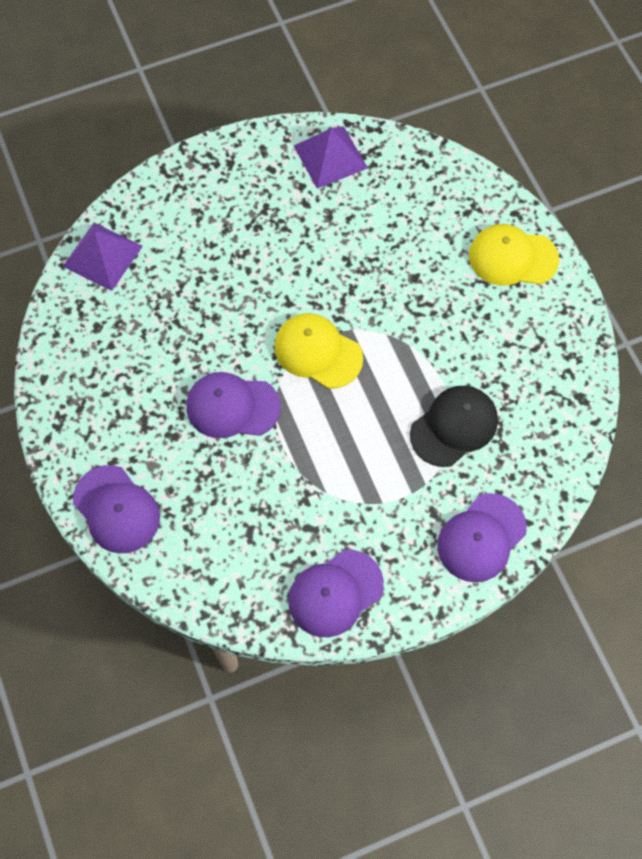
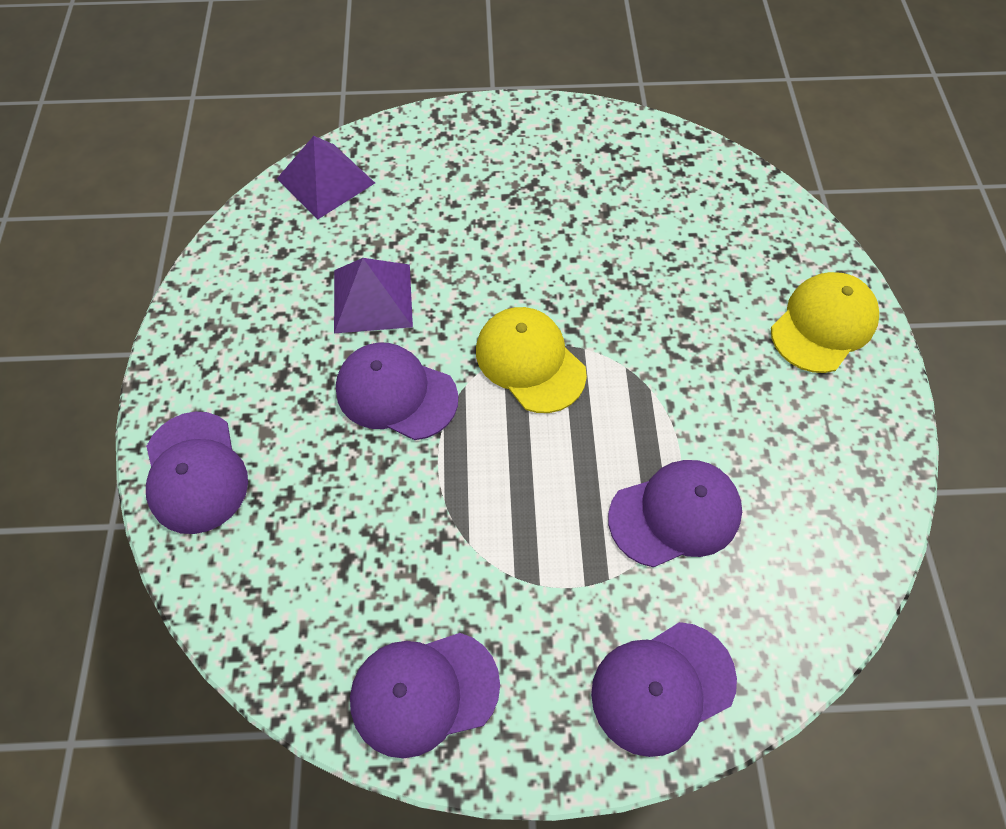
camera: 20 degrees right, 5 degrees down
(330, 157) = (631, 151): purple pyramid -> purple pyramid (372, 298)
(454, 427) = (675, 514): black cap -> purple cap
(512, 257) = (823, 325): yellow cap -> yellow cap turned 105 degrees clockwise

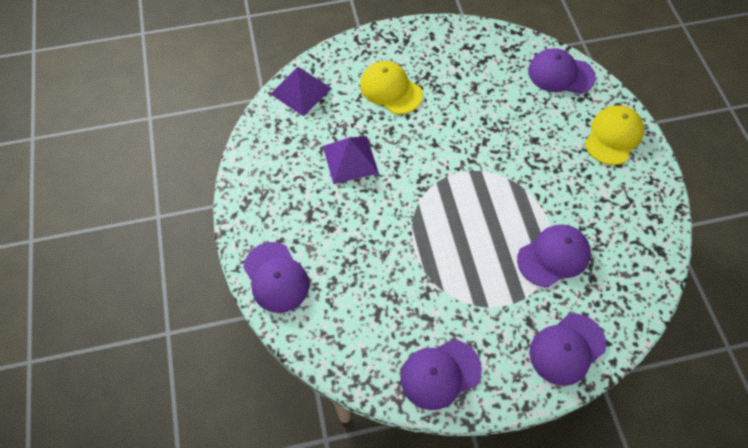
camera: 10 degrees left, 0 degrees up
(396, 393) = (380, 213): purple cap -> purple cap (560, 74)
(530, 361) = (452, 183): yellow cap -> yellow cap (390, 89)

